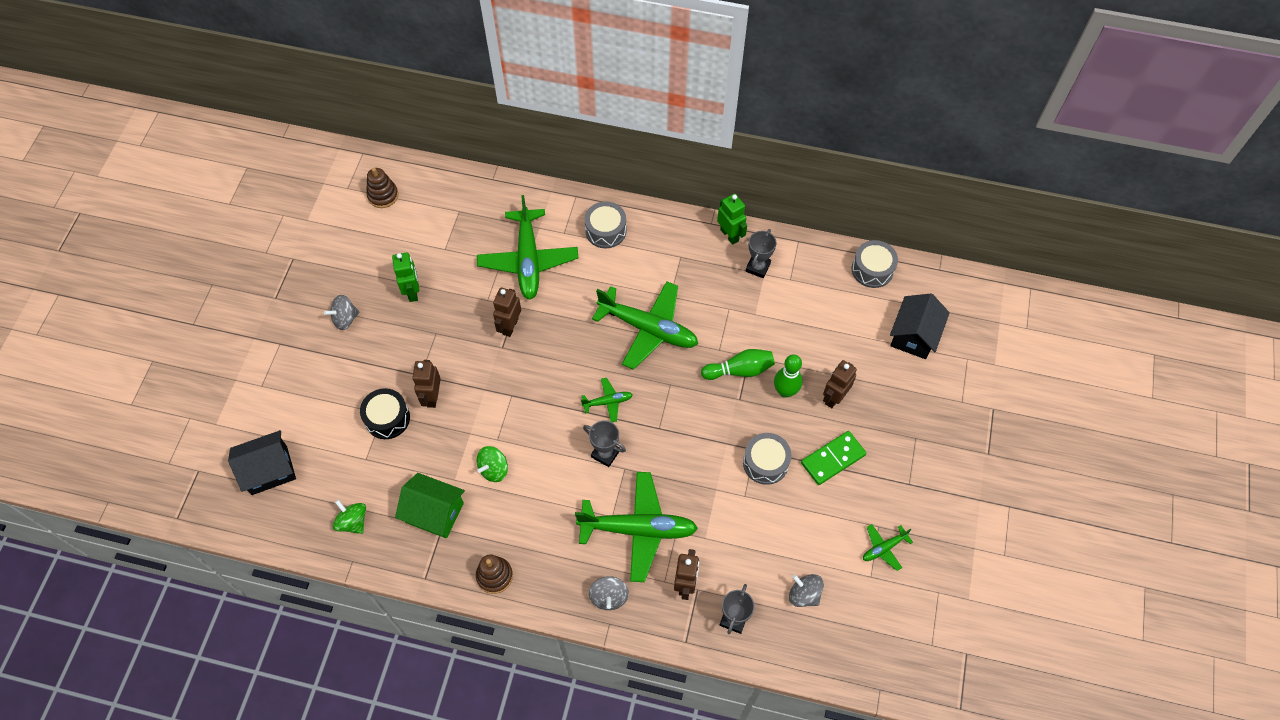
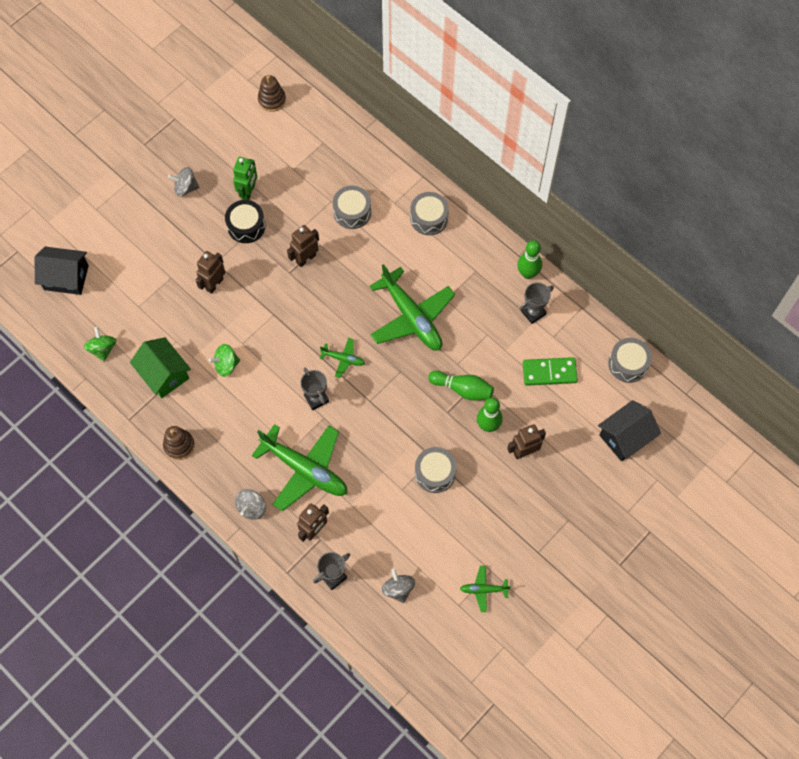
camera: 30 degrees right, 5 degrees up
(387, 418) = (172, 283): black drum -> black drum (246, 226)
(528, 260) = (352, 212): green plane -> grey drum
(729, 235) = (527, 273): green robot -> green bowling pin
(833, 459) = (490, 499): green domino -> green domino (549, 372)

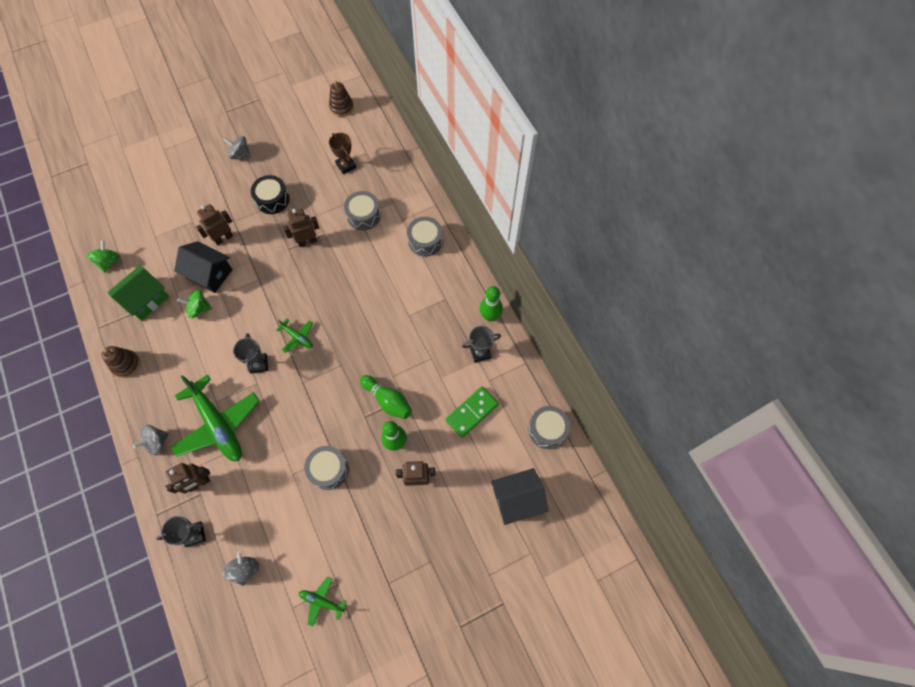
camera: 20 degrees right, 0 degrees up
(66, 277) = (112, 195): black house -> black house (209, 274)
(164, 374) = (146, 299): green house -> green house turned 60 degrees clockwise
(248, 192) = (288, 173): green robot -> none
(307, 164) = (346, 165): none -> brown trophy
(412, 317) = (372, 321): green plane -> none
(549, 372) = (472, 412): green domino -> green domino turned 60 degrees counterclockwise

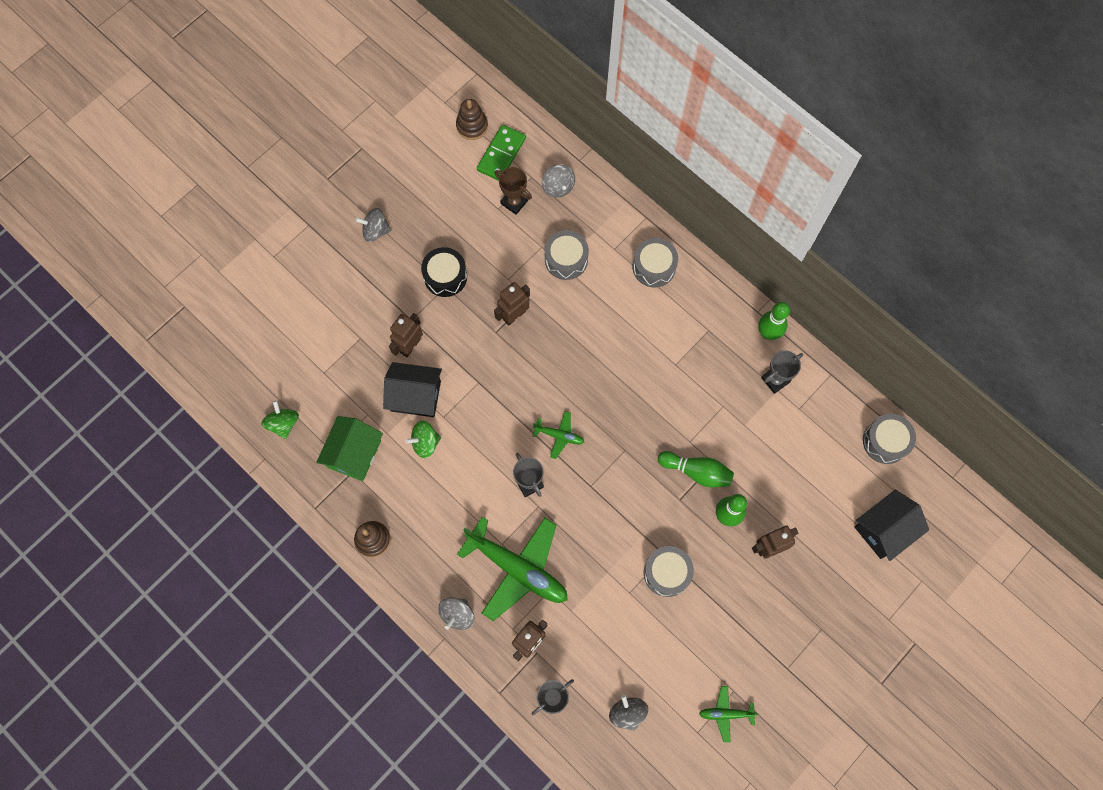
camera: 20 degrees left, 5 degrees up
(382, 165) = (558, 187): none -> grey spinning top
(472, 412) = (795, 451): green domino -> green domino (501, 154)

